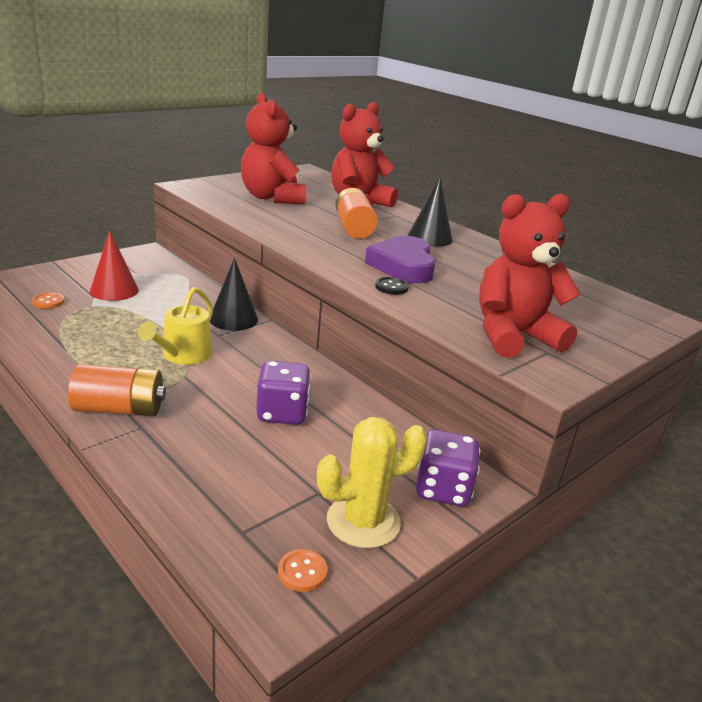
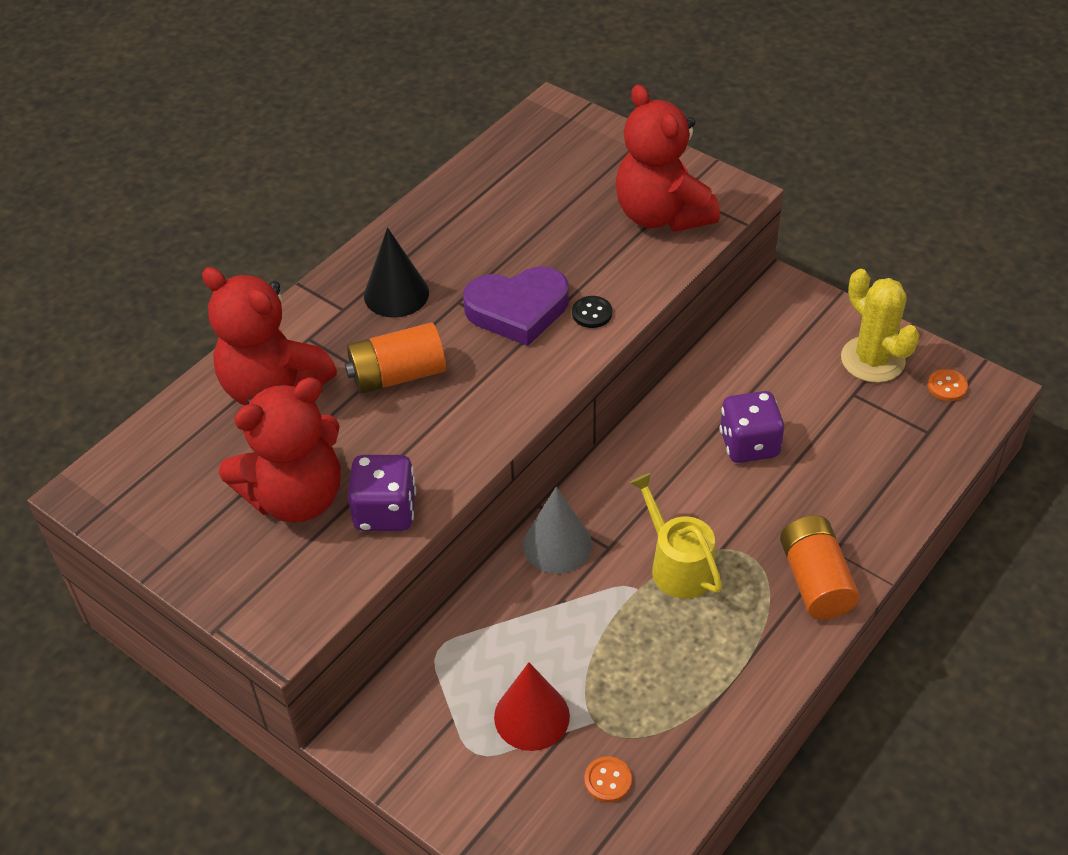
camera: 95 degrees left, 20 degrees up
(183, 355) = (677, 565): yellow watering can -> yellow watering can turned 135 degrees counterclockwise
(233, 319) = (557, 545): black cone -> grey cone
(443, 489) = (803, 314): purple dice -> purple dice (385, 512)

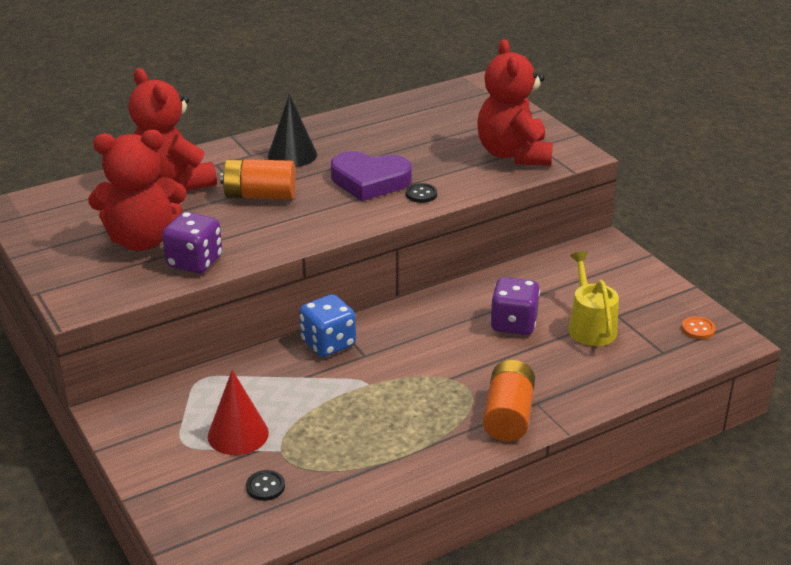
camera: 20 degrees right, 15 degrees down
(557, 545) = (328, 344): grey cone -> blue dice
(608, 780) = (265, 487): orange button -> black button
(677, 565) = (408, 378): yellow watering can -> yellow watering can (590, 326)
(872, 360) = (647, 299): yellow cactus -> none

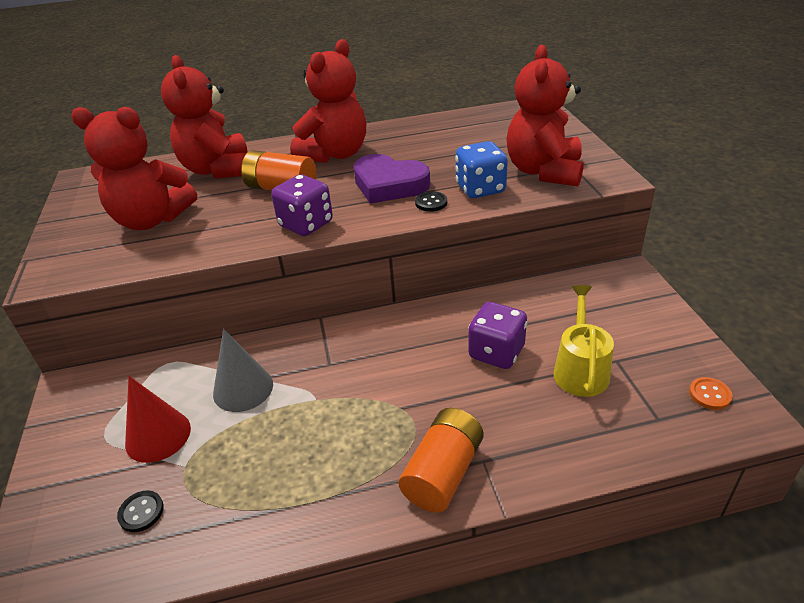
camera: 20 degrees right, 5 degrees up
(194, 262) = (178, 247): purple dice -> purple dice (306, 224)
(292, 155) = (335, 154): black cone -> red teddy bear
(294, 387) = (243, 388): none -> grey cone
(328, 344) = (302, 344): blue dice -> blue dice (480, 189)

